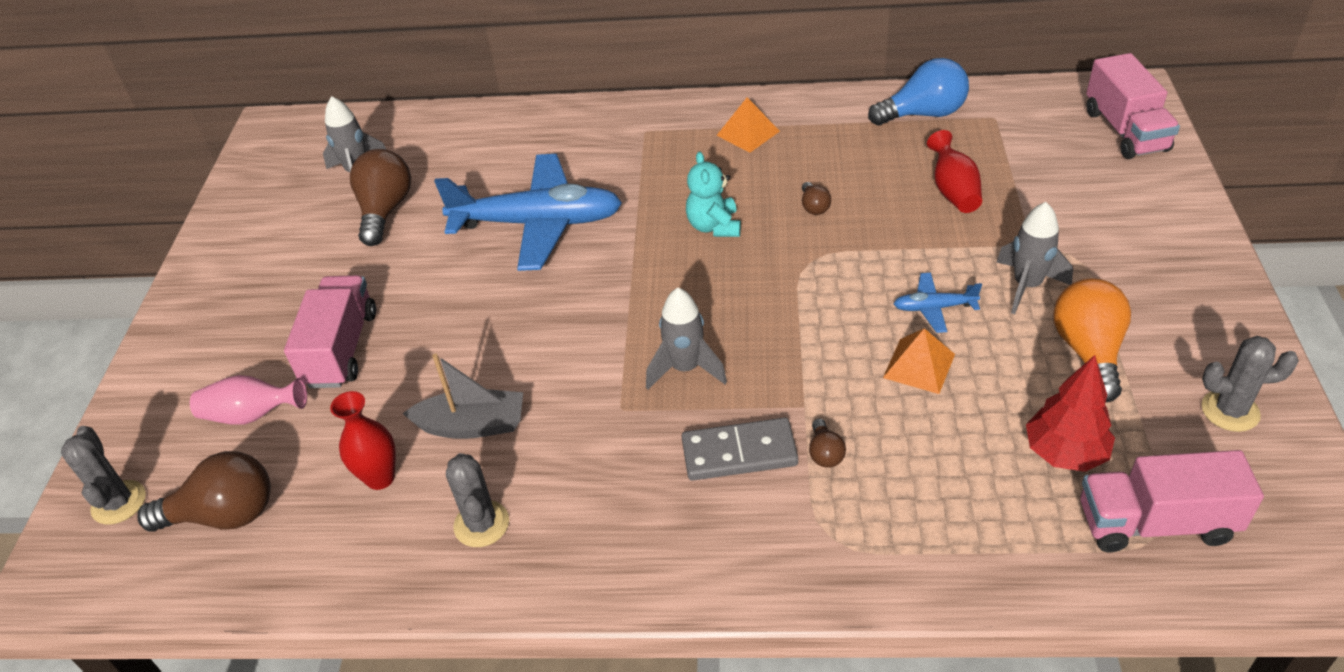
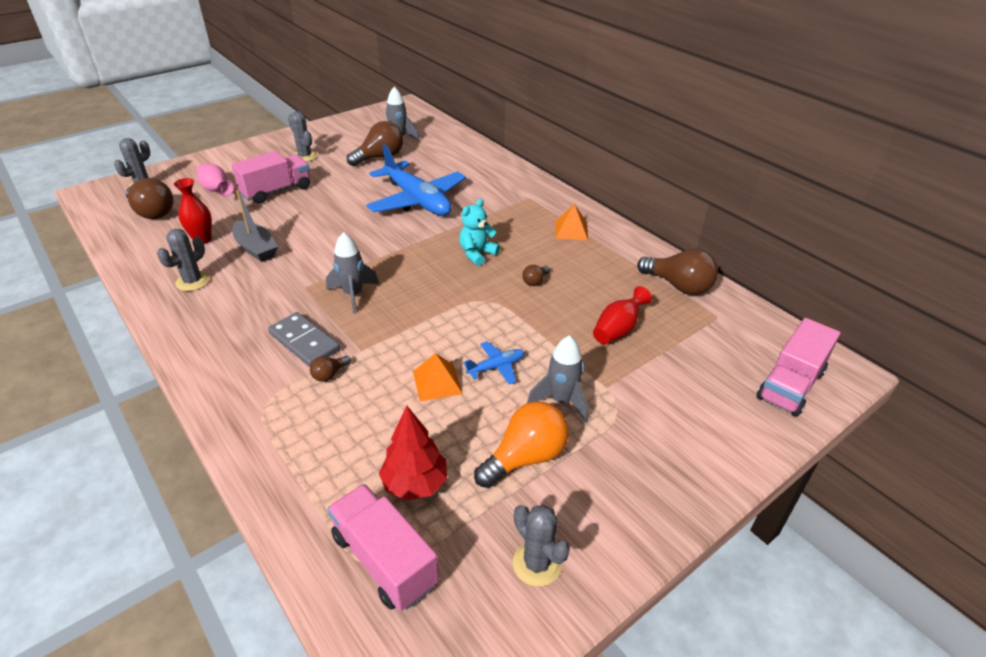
camera: 45 degrees right, 5 degrees down
(280, 283) = (305, 156): none -> grey cactus
(923, 114) = (678, 286): blue light bulb -> brown light bulb
(934, 308) = (496, 367): blue plane -> blue plane turned 105 degrees clockwise

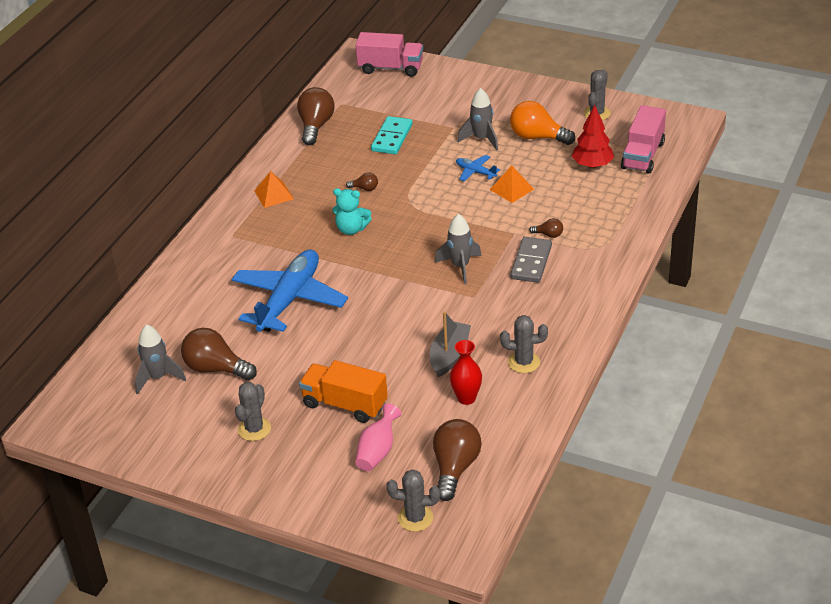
camera: 115 degrees left, 0 degrees up
(276, 191) = (345, 404): pink truck -> orange truck
(618, 330) = (392, 138): red vase -> turquoise domino

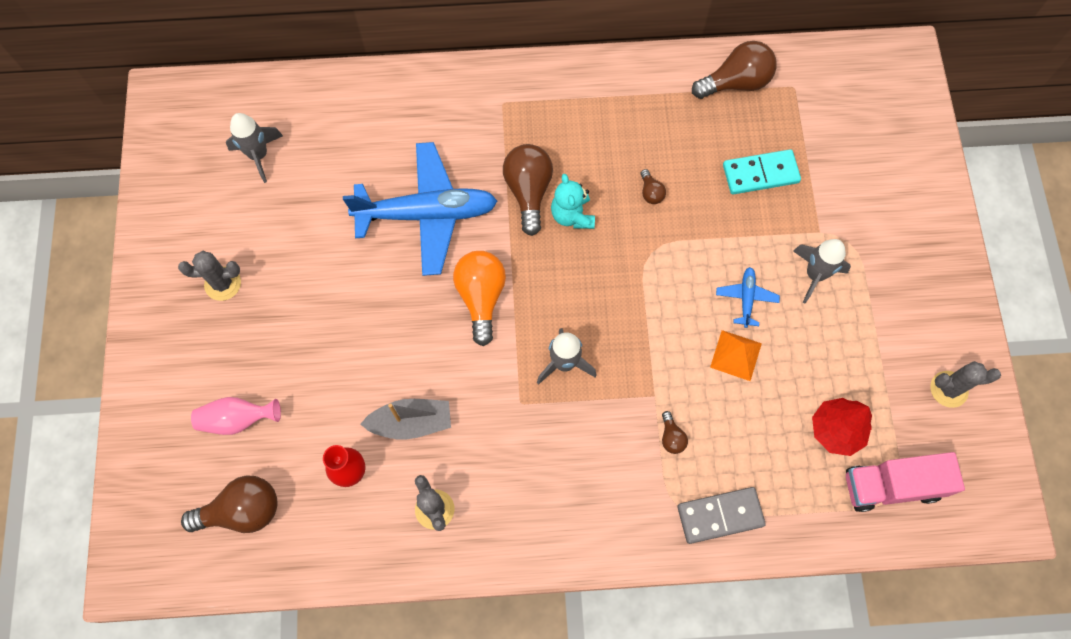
camera: 60 degrees right, 30 degrees up
(216, 368) = (293, 201): brown light bulb -> brown light bulb (528, 191)
(273, 195) = (590, 105): orange pyramid -> none
(345, 404) = (292, 352): orange truck -> none
(390, 68) = (897, 103): pink truck -> none
(415, 518) = (157, 504): grey cactus -> none
(531, 262) = (611, 439): grey domino -> grey domino (720, 515)
(537, 137) = (856, 338): orange light bulb -> orange light bulb (481, 297)

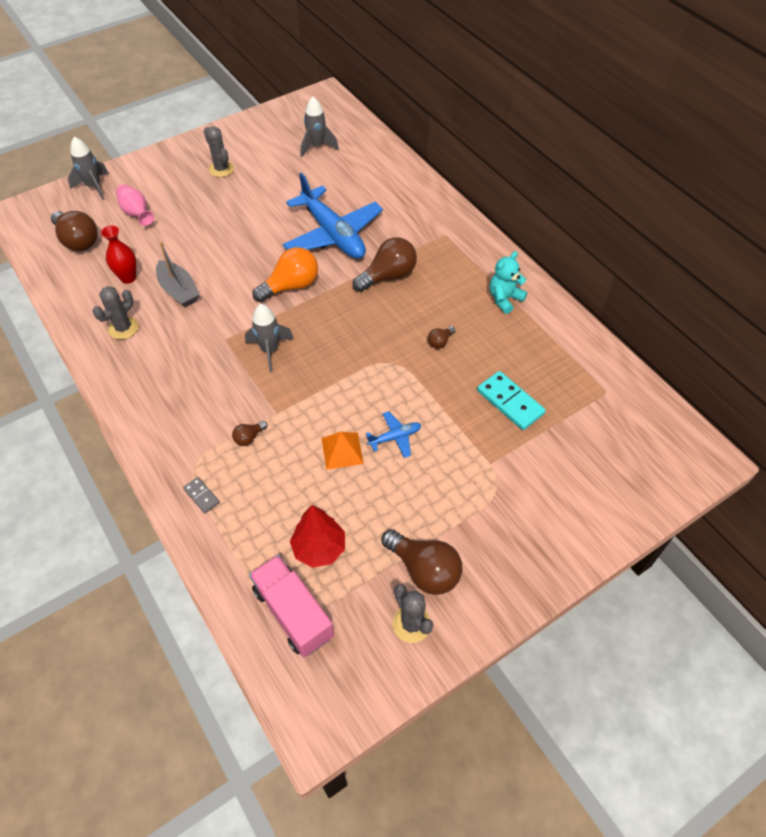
camera: 60 degrees right, 15 degrees down
(572, 215) = (387, 306): turquoise teddy bear -> turquoise teddy bear (504, 299)
(720, 515) = (201, 496): grey domino -> grey domino, size x0.54
(736, 82) = (576, 354): brown light bulb -> brown light bulb (424, 569)
(815, 275) = (449, 476): grey rocket -> grey rocket (94, 186)

